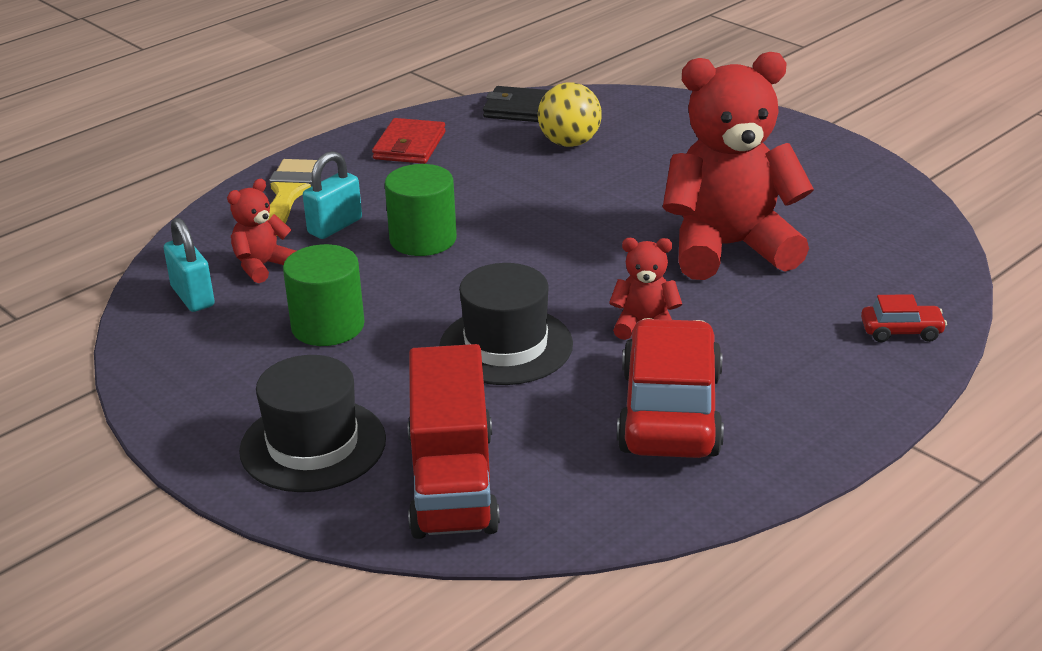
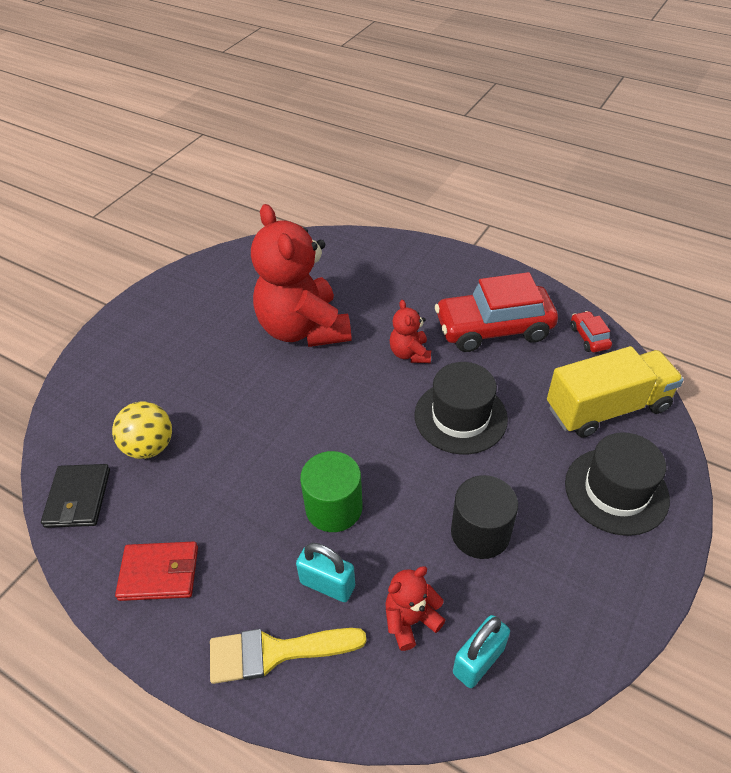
camera: 105 degrees left, 15 degrees up
(262, 266) = (410, 620): red teddy bear -> red teddy bear turned 120 degrees clockwise
(328, 326) = (480, 532): green cylinder -> black cylinder
(452, 482) = (607, 408): red truck -> yellow truck
(901, 331) = (377, 252): red car -> red car (589, 337)

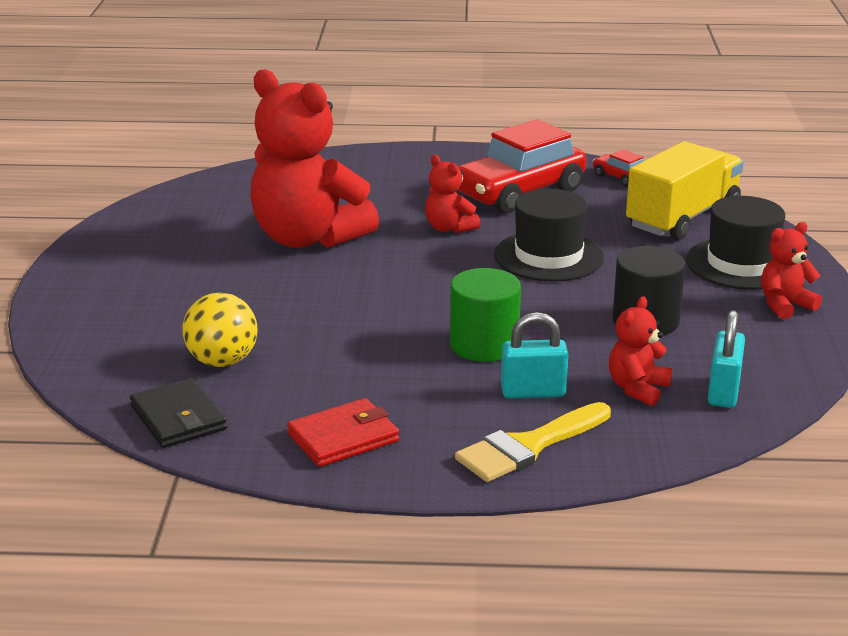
camera: 30 degrees left, 20 degrees down
(617, 564) = (785, 305): none -> red teddy bear

